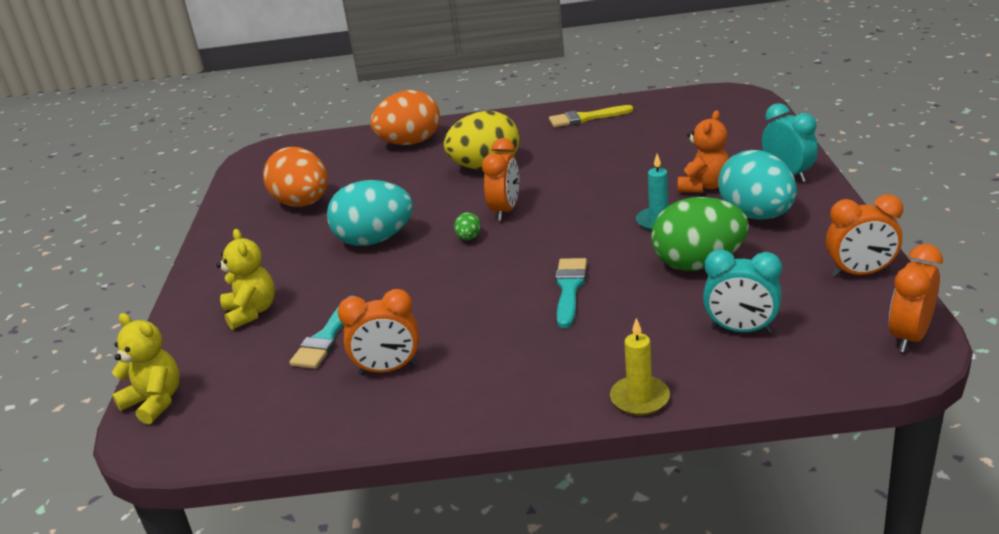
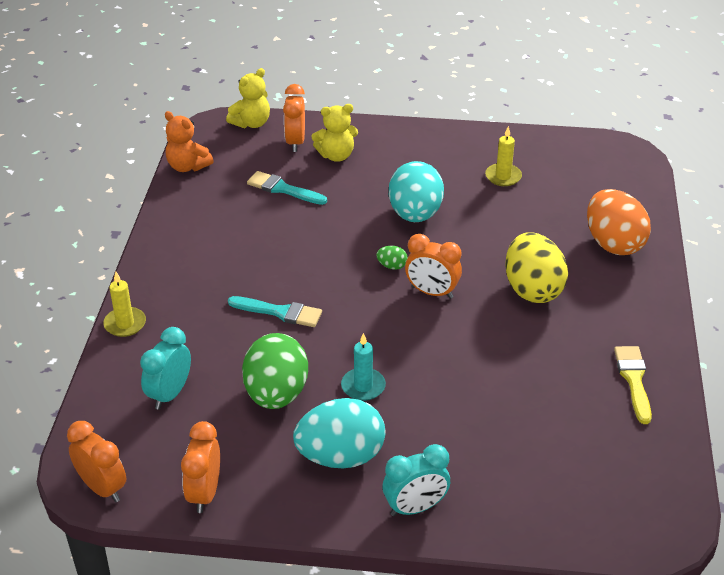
camera: 95 degrees right, 10 degrees up
(303, 204) = (503, 176): orange egg -> yellow candle
(388, 369) = (228, 215): orange clock -> orange clock (295, 142)
(704, 186) = (419, 435): orange teddy bear -> orange teddy bear (187, 166)

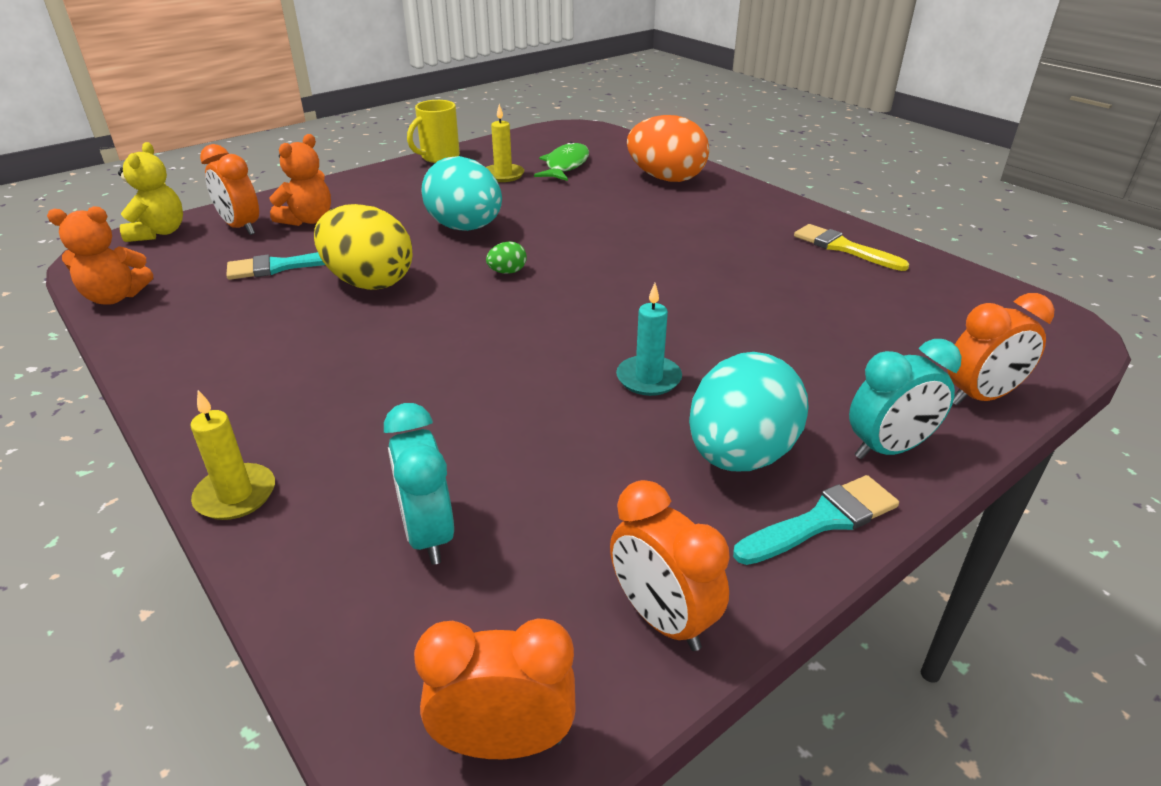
camera: 45 degrees left, 5 degrees down
(276, 394) = (569, 444): green egg -> none
(279, 312) = (446, 367): turquoise brush -> turquoise brush (822, 520)
(336, 155) = (308, 220): yellow teddy bear -> orange teddy bear
(415, 508) = (888, 449): turquoise clock -> turquoise clock turned 45 degrees clockwise
(432, 292) = (580, 272): orange clock -> orange clock (980, 397)
(484, 134) = (439, 157): none -> yellow mug
(532, 289) = (661, 231): yellow egg -> yellow egg (369, 282)
(560, 190) = (565, 165): none -> green fish

